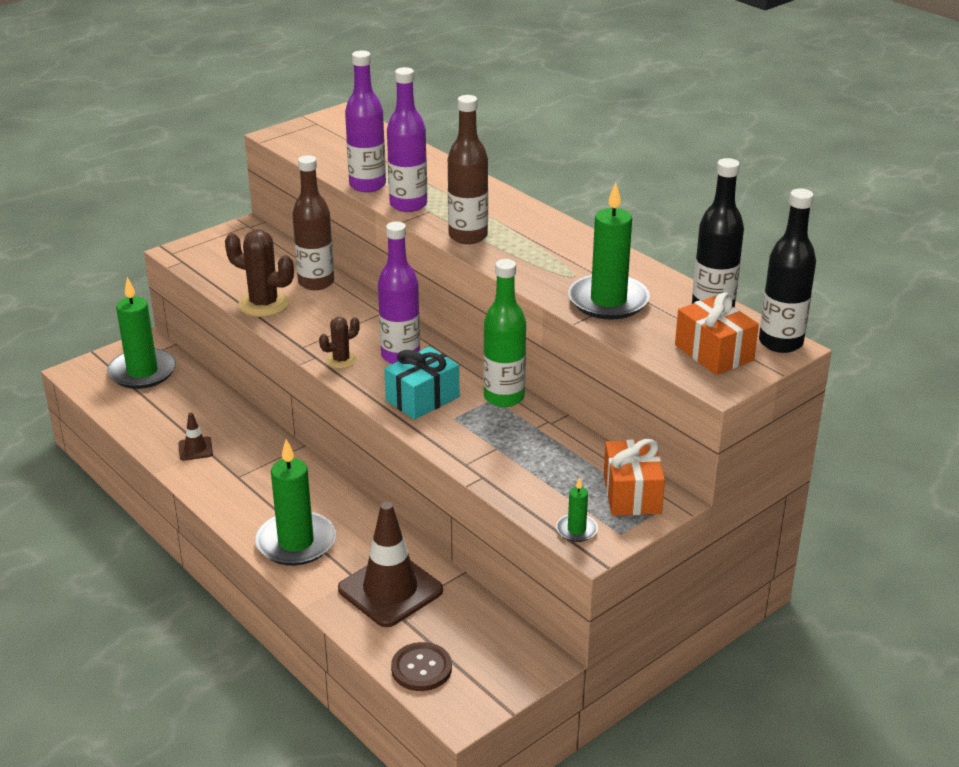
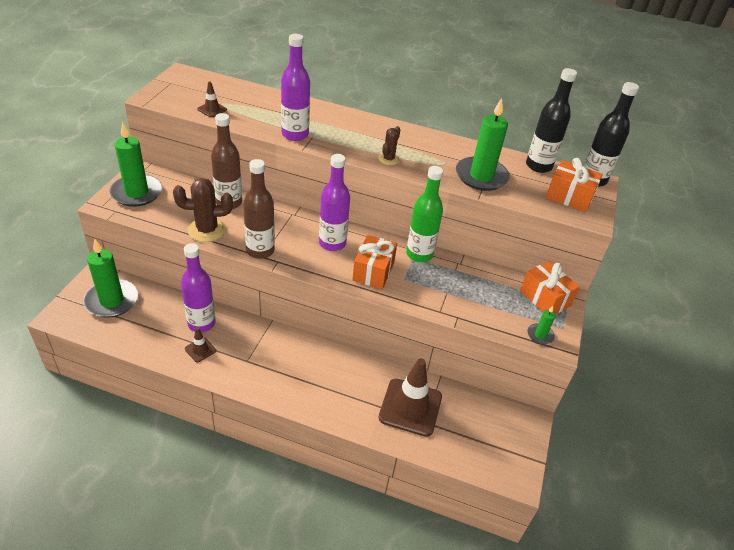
camera: 35 degrees left, 10 degrees up
(296, 542) = (325, 396): green candle -> green candle (137, 193)
(335, 160) = (212, 109): none -> brown traffic cone
(341, 360) = (297, 259): brown cactus -> brown cactus (388, 159)
(367, 185) = (253, 125): purple bottle -> purple bottle (201, 323)
(421, 668) = (473, 456): brown button -> none
(422, 399) = (373, 271): turquoise gift -> orange gift
(468, 236) = (355, 150): brown bottle -> brown bottle (260, 250)

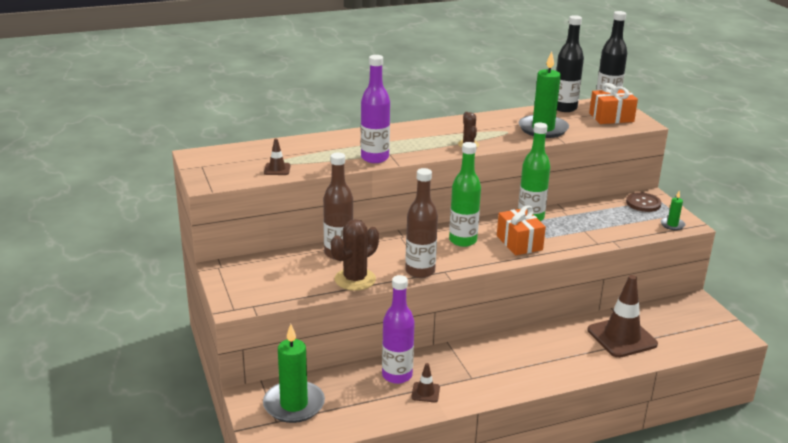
camera: 35 degrees left, 15 degrees down
(137, 193) = (247, 284): green candle -> none
(332, 243) = (463, 240): purple bottle -> green bottle
(545, 298) = (643, 203): orange gift -> brown button

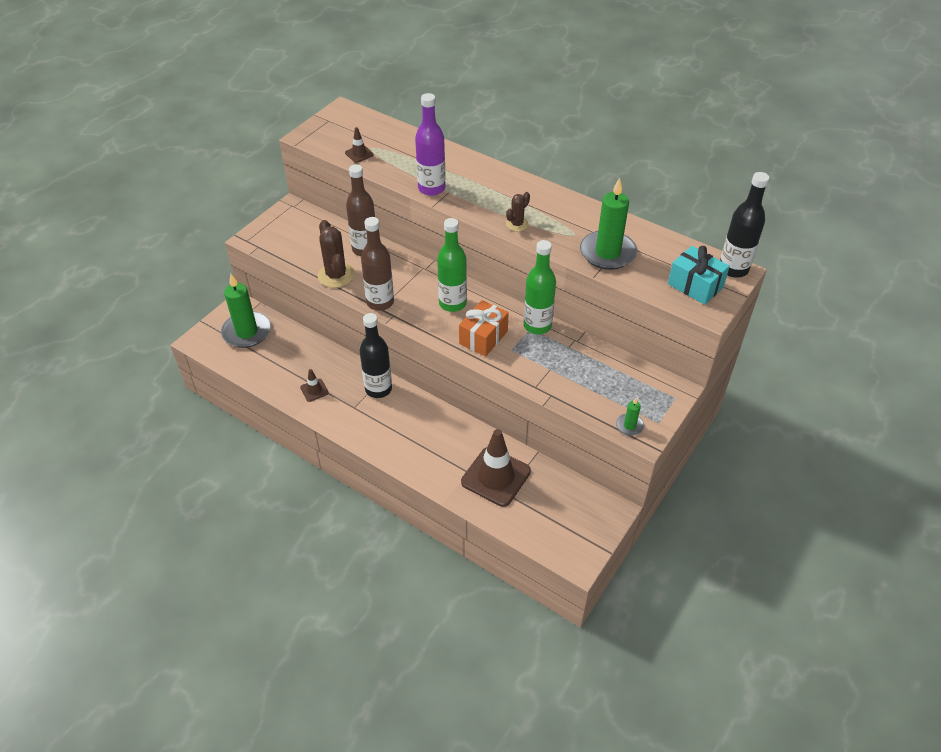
camera: 55 degrees right, 20 degrees up
(355, 279) = (336, 275): brown cactus -> brown cactus turned 60 degrees clockwise
(397, 375) = (322, 365): purple bottle -> none
(564, 108) = (678, 247): black bottle -> black bottle (378, 389)
(611, 117) = (695, 286): orange gift -> turquoise gift
(643, 203) = (652, 389): brown button -> none

